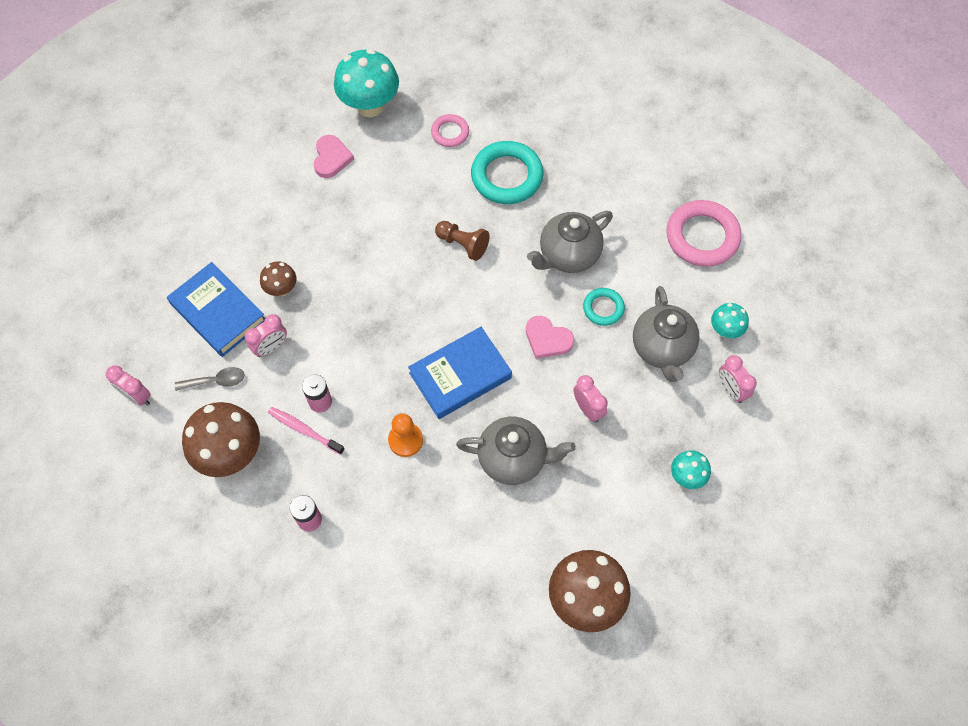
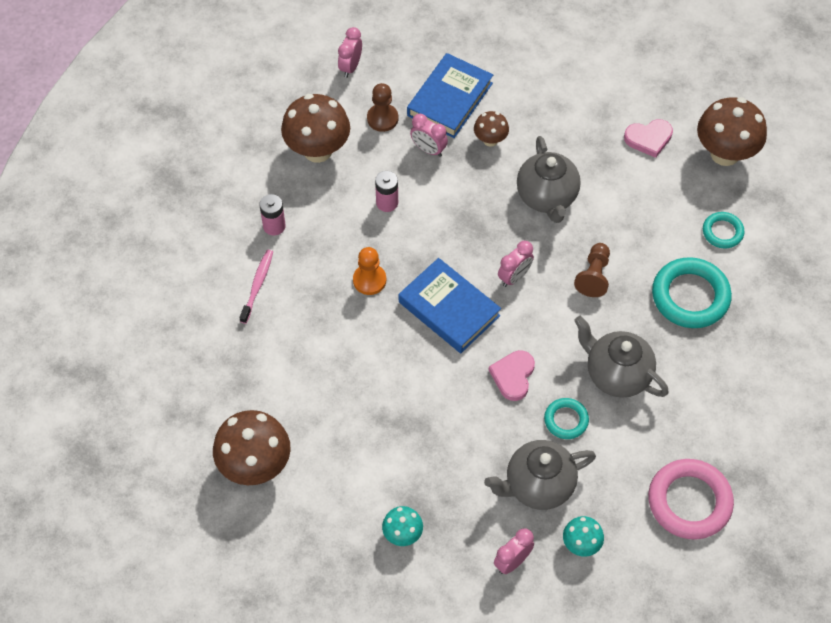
camera: 75 degrees right, 5 degrees down
(216, 381) = (382, 118): grey spoon -> brown pawn
(304, 430) = (356, 198): pink toothbrush -> pink toothbrush (257, 285)
(370, 106) = (725, 154): turquoise mushroom -> brown mushroom
(450, 133) = (722, 232): pink ring -> turquoise ring
(513, 459) = (377, 374): grey teapot -> grey teapot (547, 197)
(588, 409) = (448, 429): pink clock -> pink clock (514, 277)

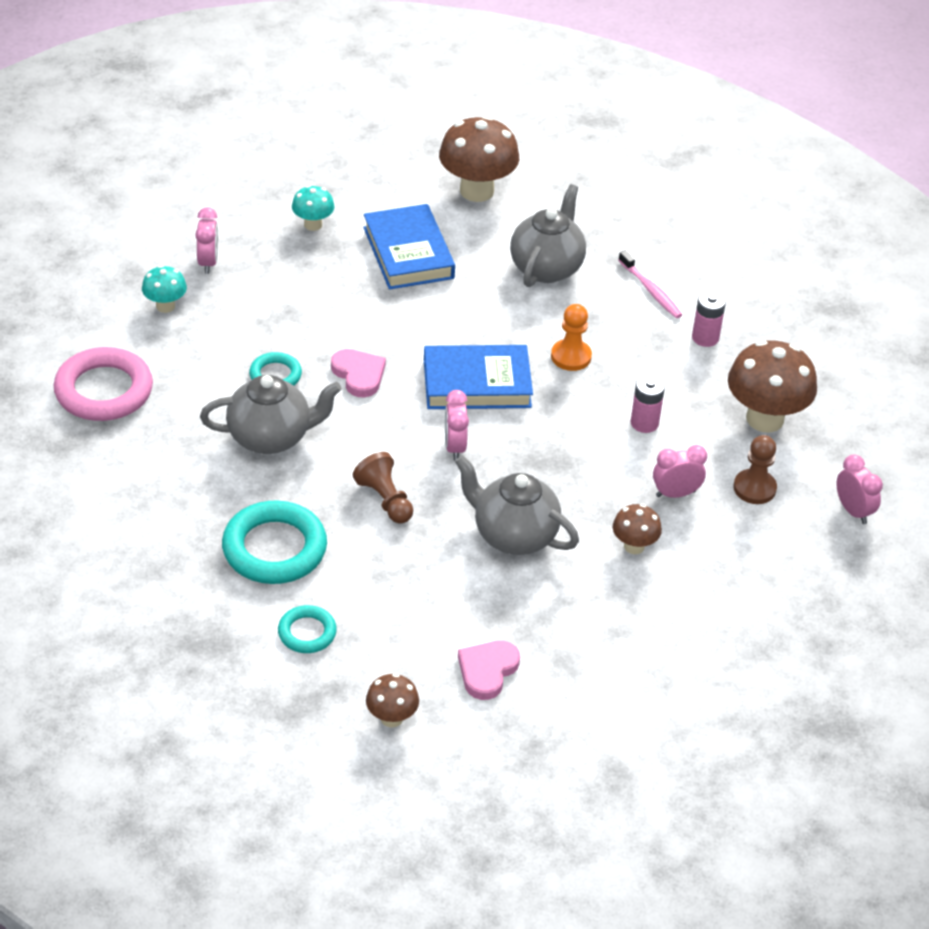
camera: 130 degrees right, 15 degrees down
(450, 99) = (723, 554): blue book -> blue book (408, 253)
(538, 485) = (245, 318): grey teapot -> grey teapot (546, 267)
(725, 154) = (391, 718): brown mushroom -> brown mushroom, size x0.52

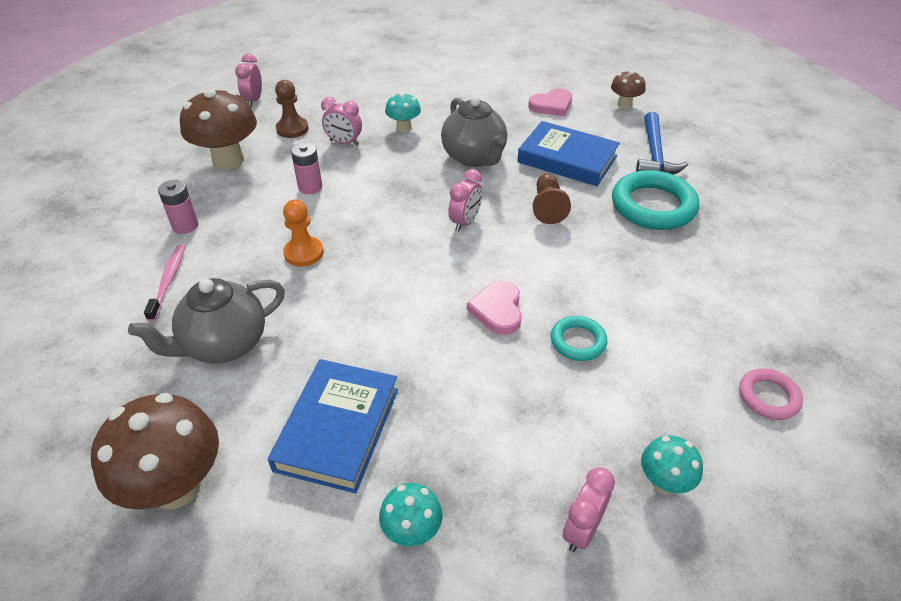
camera: 145 degrees left, 0 degrees up
(104, 390) = (768, 397): pink ring -> pink ring, size x0.54
(271, 437) = (613, 285): grey teapot -> none
(307, 633) = (655, 154): turquoise ring -> blue hammer
(477, 383) = (402, 262): blue book -> blue book (567, 159)
(634, 546) = (403, 127): brown mushroom -> turquoise mushroom

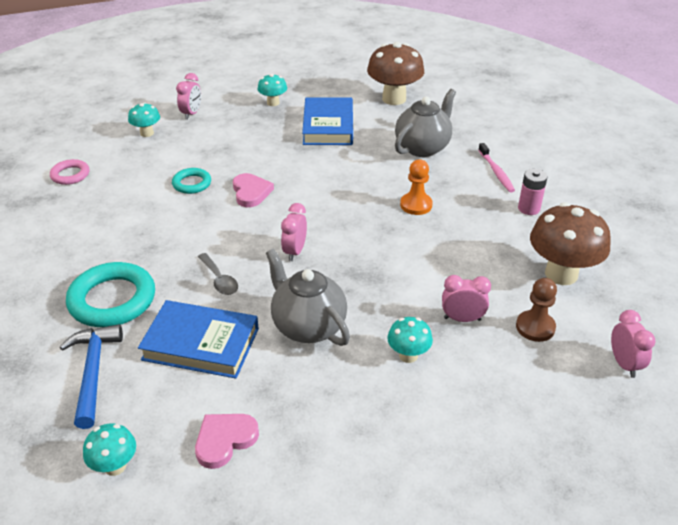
camera: 165 degrees right, 5 degrees down
(310, 187) = (456, 260): pink battery -> none
(548, 207) = (219, 280): brown pawn -> grey spoon
(624, 104) = (115, 466): brown mushroom -> turquoise mushroom

